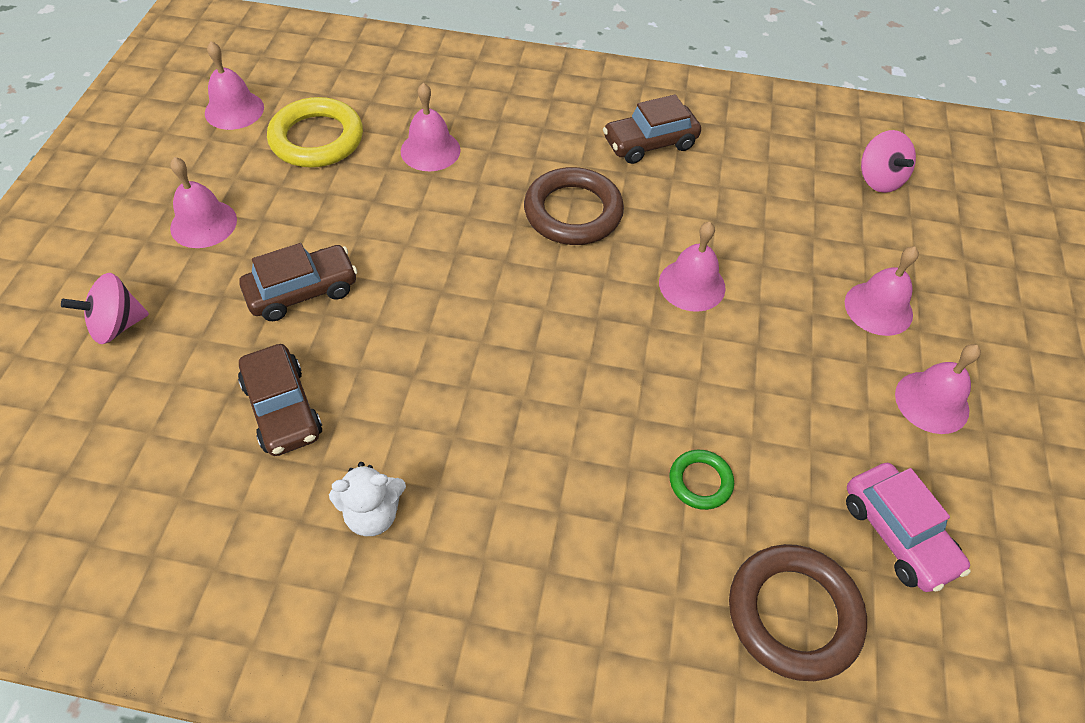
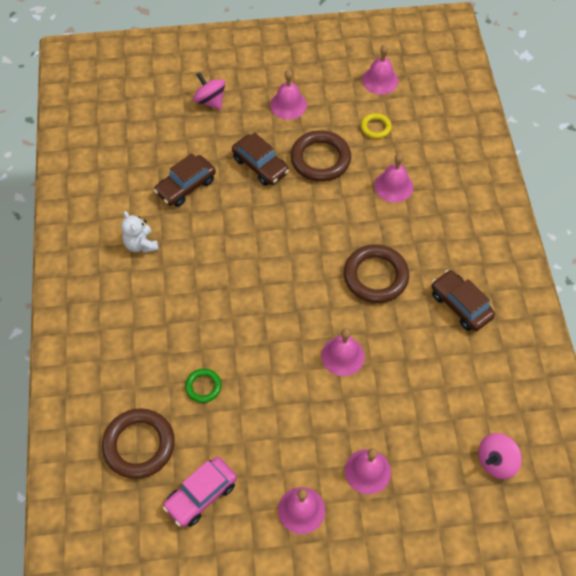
camera: 75 degrees right, 5 degrees up
(317, 139) = (375, 127): yellow ring -> yellow ring, size x0.52
(335, 214) = (320, 159): none -> brown ring

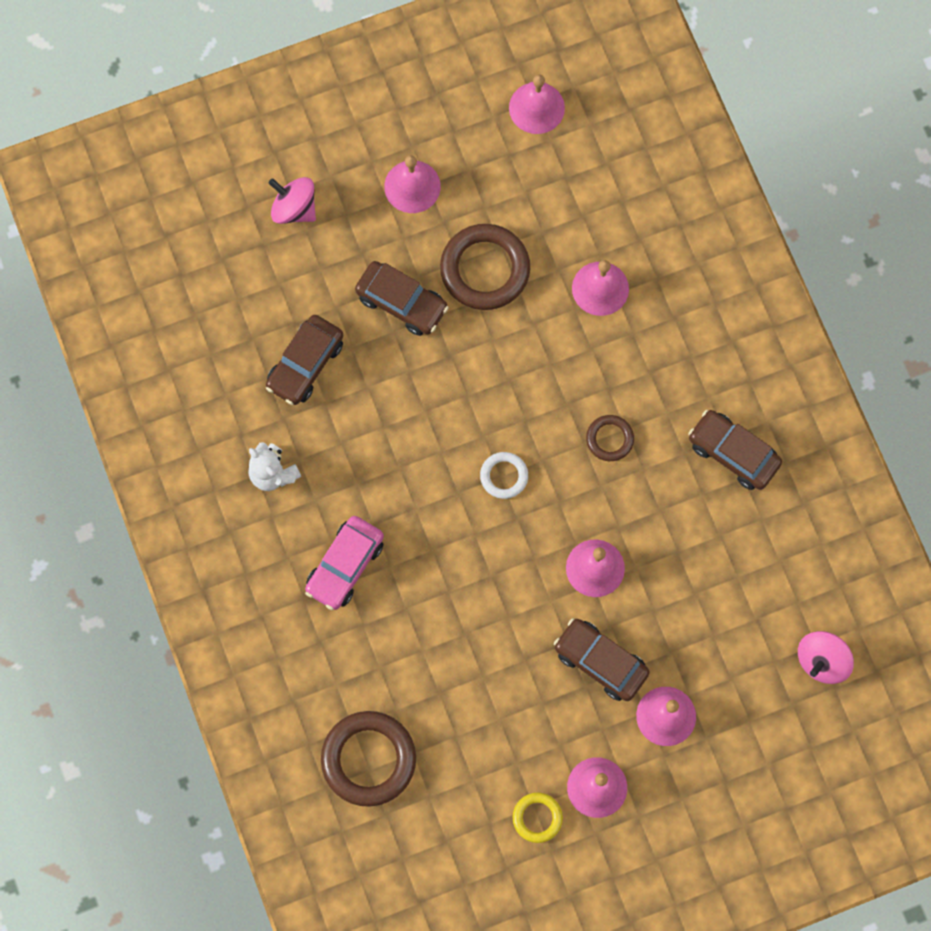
camera: 15 degrees left, 15 degrees up
(201, 495) = (468, 802): pink car -> pink car (345, 566)
(203, 387) = (425, 659): green ring -> none
(296, 282) = (504, 476): none -> white ring
(329, 420) = (600, 662): none -> brown car
(375, 127) = (551, 194): yellow ring -> yellow ring (537, 818)
(375, 276) = (609, 439): brown ring -> brown ring, size x0.52

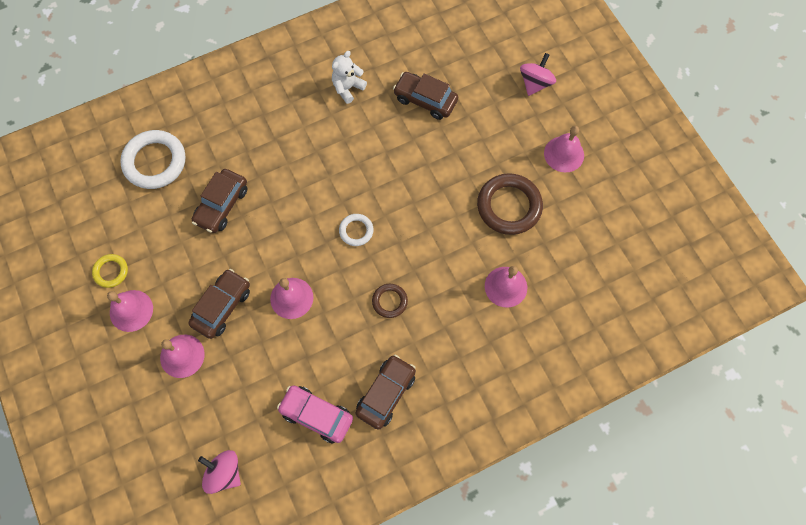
camera: 85 degrees right, 5 degrees down
(345, 566) = (286, 136): pink car -> pink car (316, 415)
(368, 759) = (155, 162): brown ring -> white ring
(402, 302) = (477, 154): brown car -> brown car (222, 205)
(536, 107) = (640, 231): pink bell -> none

